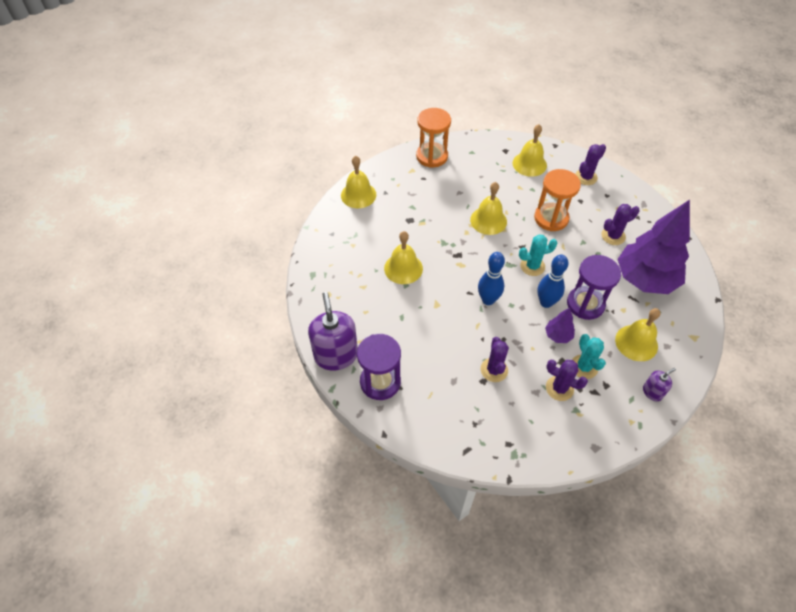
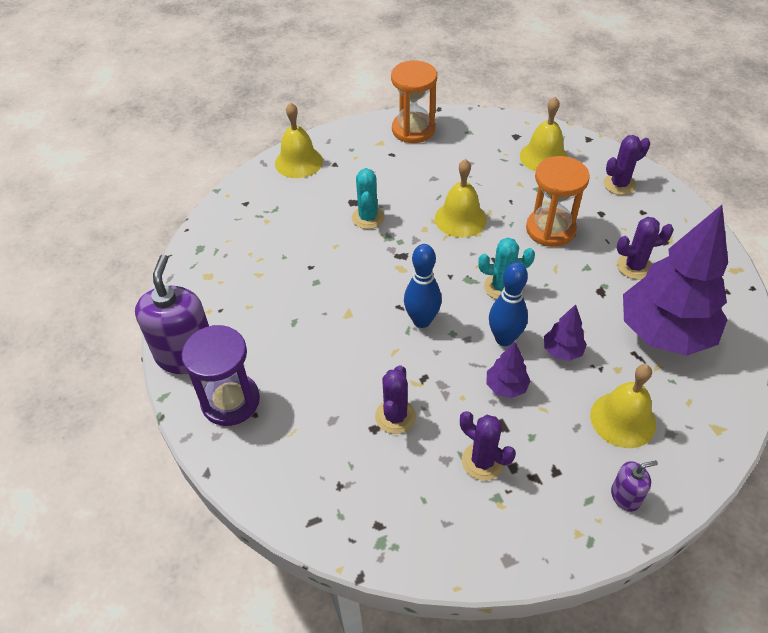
camera: 15 degrees right, 5 degrees down
(403, 268) = (321, 260): yellow bell -> none
(584, 367) = (530, 438): turquoise cactus -> turquoise cactus (368, 218)
(585, 304) = (562, 351): purple hourglass -> purple tree

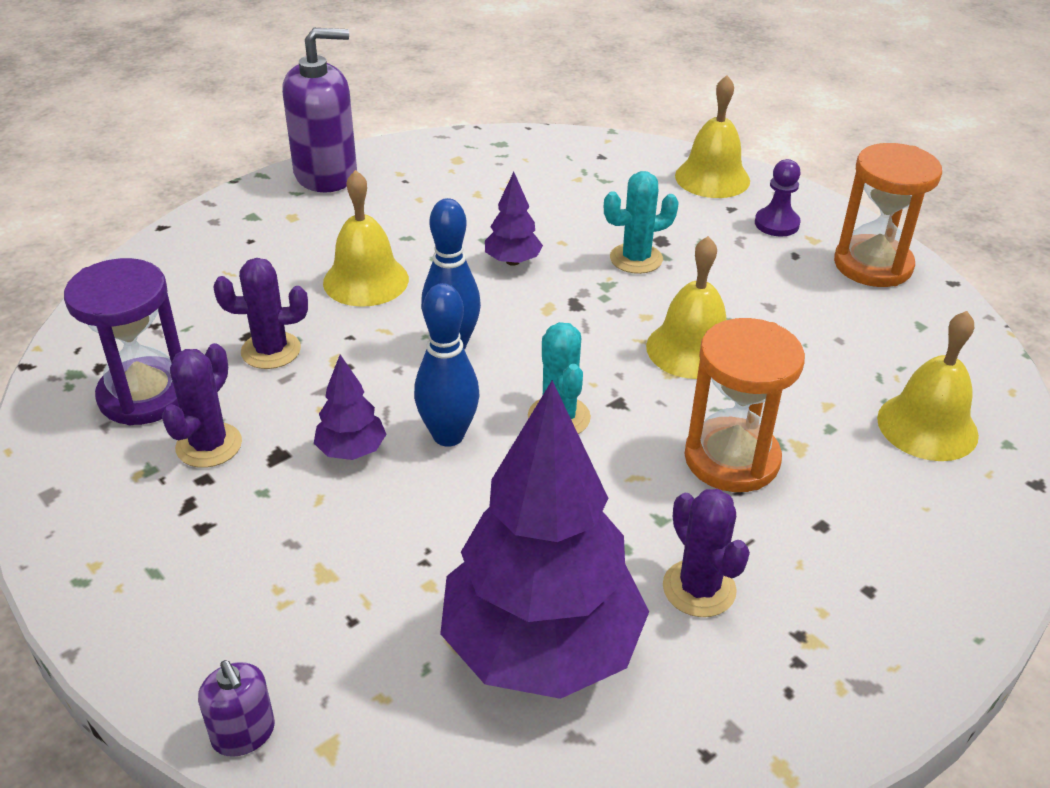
camera: 70 degrees right, 10 degrees down
(230, 401) = (265, 219): purple hourglass -> purple hourglass (145, 395)
(359, 151) = (776, 224): none -> purple pawn
(562, 351) = (446, 507): purple tree -> purple tree (513, 261)
(619, 184) = (928, 545): purple cactus -> none
(623, 419) = (319, 601): yellow bell -> yellow bell (366, 280)
(625, 496) = (164, 617): purple soap dispenser -> purple soap dispenser (243, 733)

